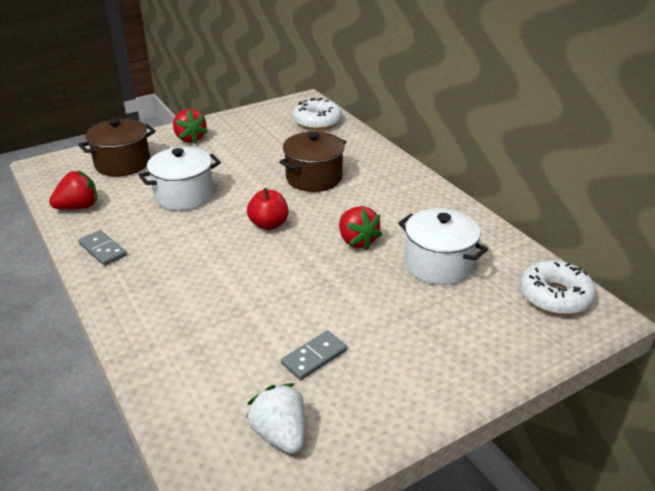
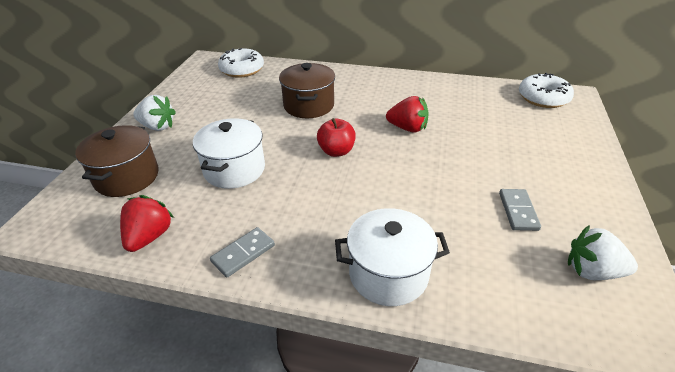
camera: 45 degrees left, 5 degrees up
(103, 250) = (243, 253): grey domino -> grey domino turned 45 degrees counterclockwise
(190, 138) = (157, 126): red strawberry -> white strawberry
(438, 265) = (470, 115): white pot -> white pot (388, 274)

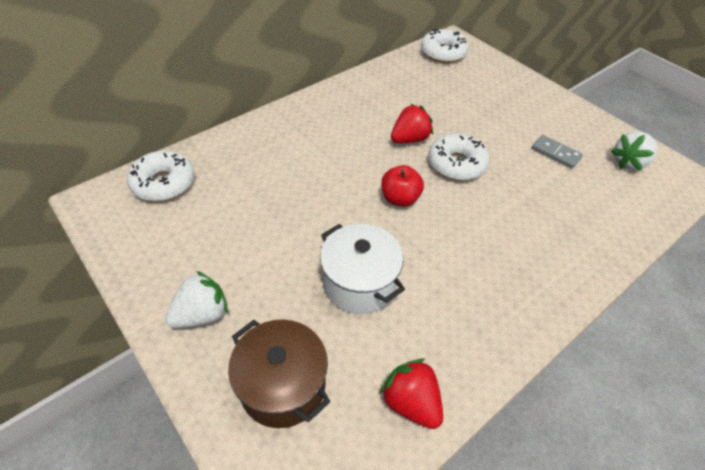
camera: 55 degrees left, 10 degrees up
(243, 253) = (489, 335): grey domino -> none
(309, 105) = (305, 174): brown pot -> none
(388, 274) = (573, 256): white pot -> none
(413, 161) = (456, 164): none -> white donut

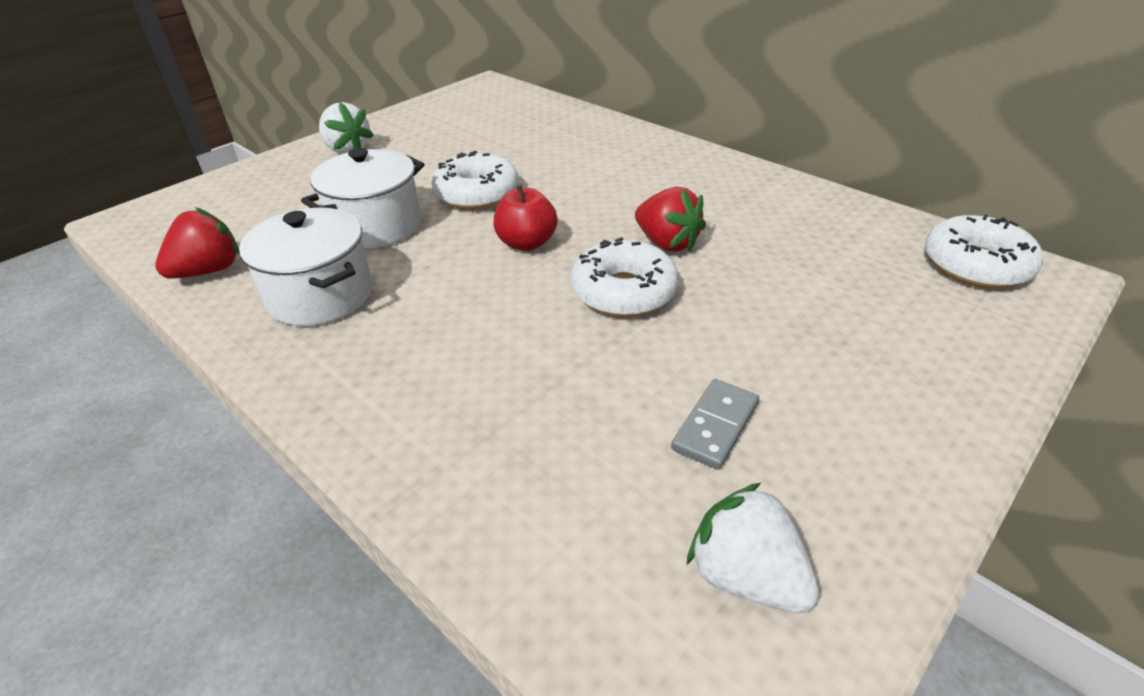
camera: 85 degrees right, 10 degrees down
(164, 183) = (517, 106): white donut -> white donut (477, 194)
(283, 386) = (257, 198): brown pot -> none
(451, 313) = (320, 295): none -> white pot

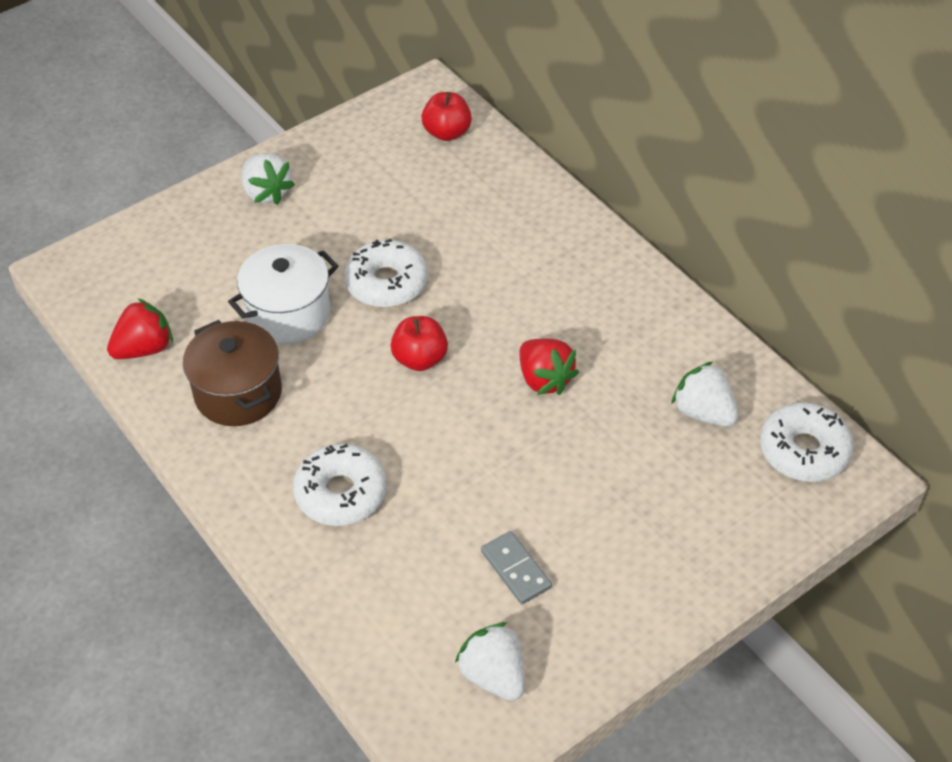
camera: 10 degrees right, 10 degrees up
(320, 295) = (238, 393): white pot -> brown pot
(510, 103) = (447, 133): none -> red apple
(623, 292) = (489, 431): white donut -> white donut (341, 493)
(715, 426) = (516, 569): grey domino -> grey domino turned 75 degrees counterclockwise
(848, 248) = (703, 412): none -> white strawberry

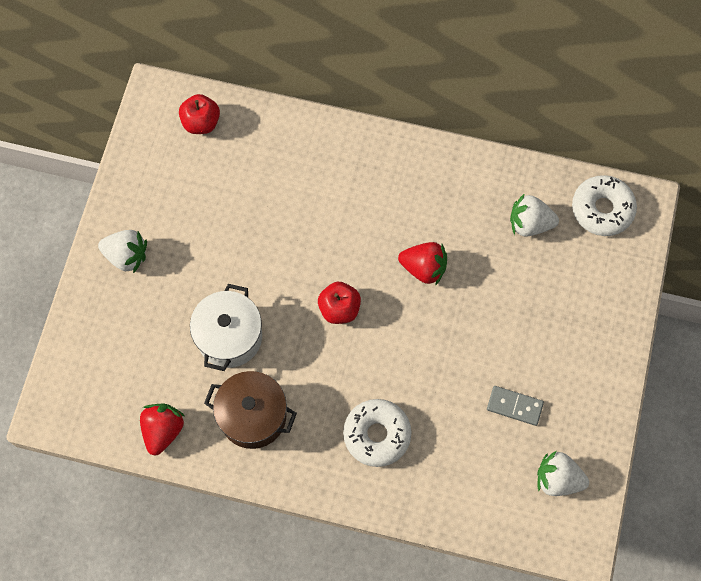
camera: 40 degrees left, 20 degrees up
(386, 283) = (269, 269): white donut -> none

